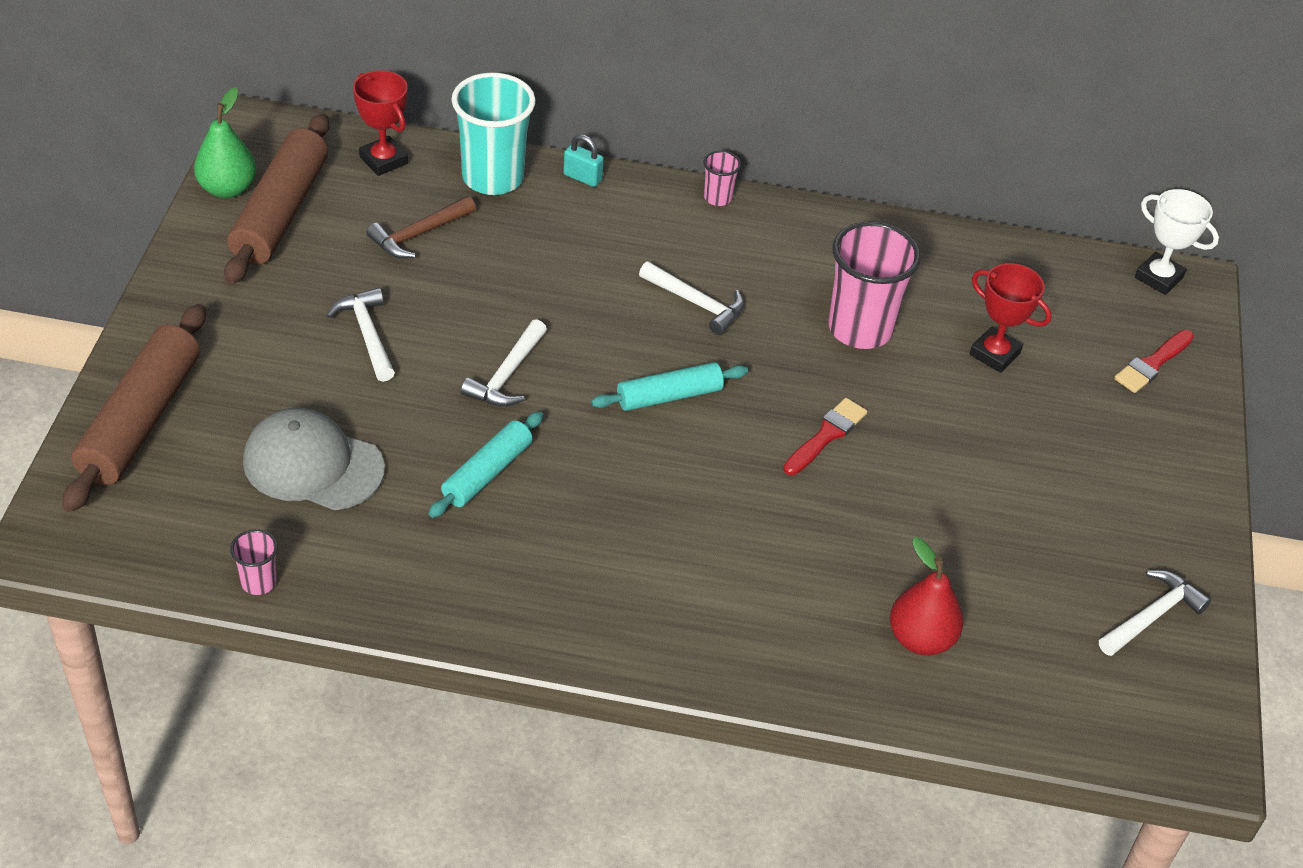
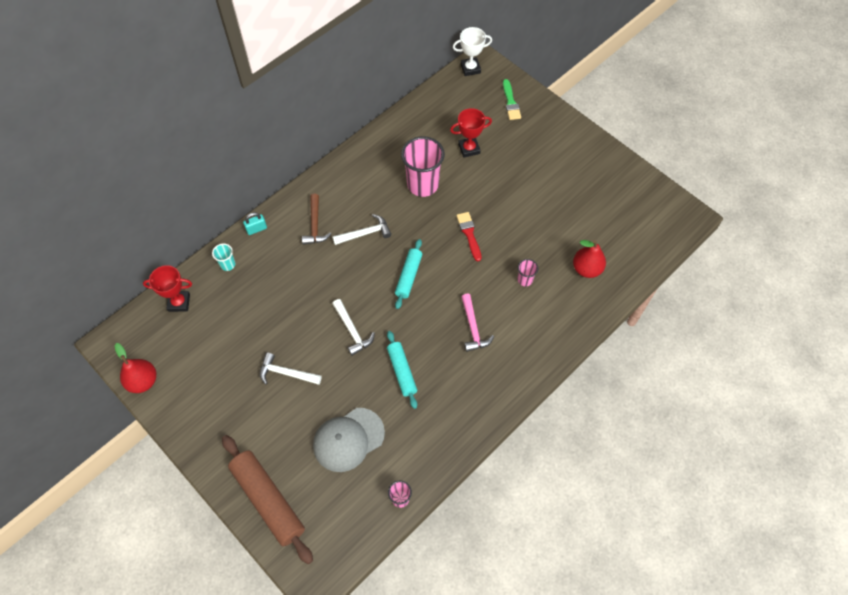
camera: 50 degrees left, 15 degrees up
(227, 188) = (143, 381): green pear -> red pear
(280, 212) = (178, 366): brown rolling pin -> none
(418, 235) = (240, 316): brown hammer -> brown hammer (315, 225)
(493, 178) = (228, 264): turquoise cup -> turquoise cup, size x0.46
(650, 529) = (473, 328): none -> pink hammer
(717, 198) = (310, 186): pink cup -> pink cup (525, 280)
(1152, 364) = (510, 102): red brush -> green brush
(1152, 616) = (623, 188): white hammer -> none

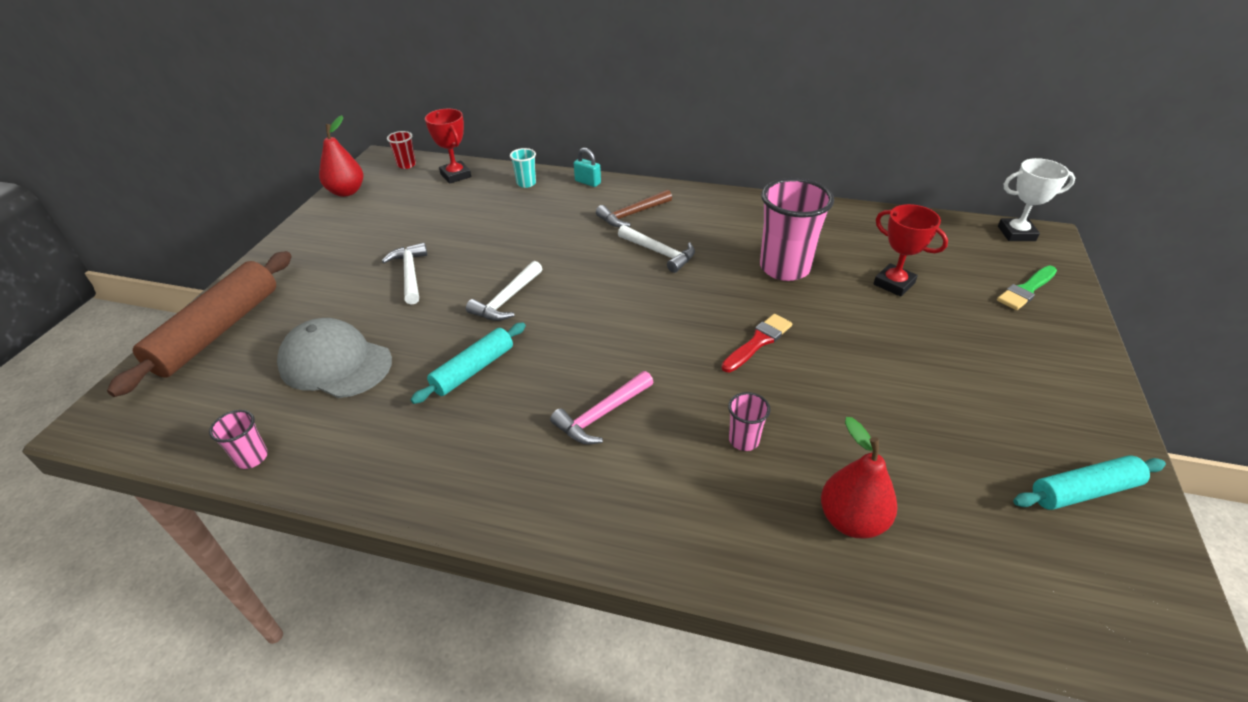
camera: 60 degrees right, 20 degrees down
(134, 329) = (406, 165): none -> red cup
(408, 276) = (631, 314): turquoise rolling pin -> turquoise rolling pin (1084, 491)
(470, 68) = (1016, 233): white trophy -> white trophy turned 45 degrees counterclockwise

